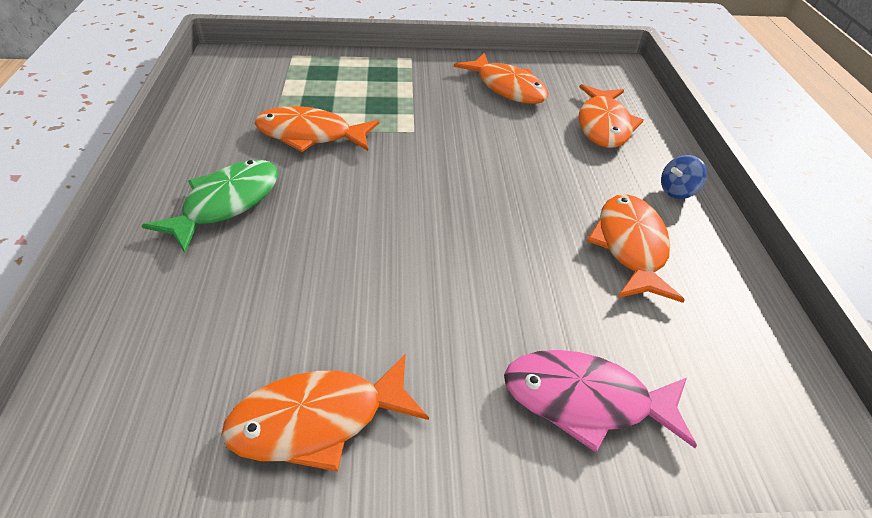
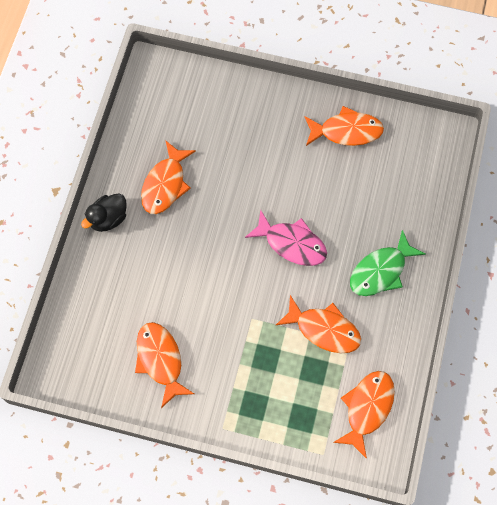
camera: 160 degrees left, 25 degrees up
(586, 400) = (236, 112): pink fish -> pink fish (291, 243)
(603, 125) = (113, 295): orange fish -> orange fish (367, 408)
(677, 191) = (108, 218): blue spinning top -> black duck

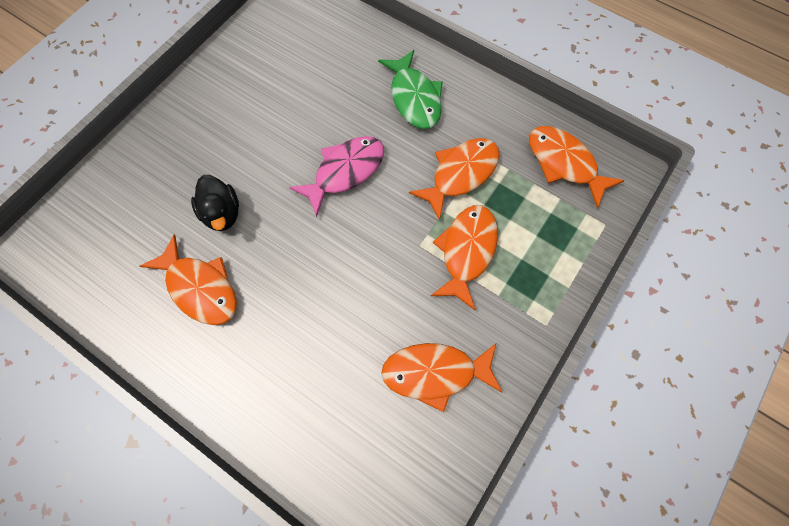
camera: 70 degrees left, 0 degrees up
(108, 218) = (210, 378): black duck -> black duck (222, 213)
(346, 131) = (239, 74): orange fish -> orange fish (466, 252)

